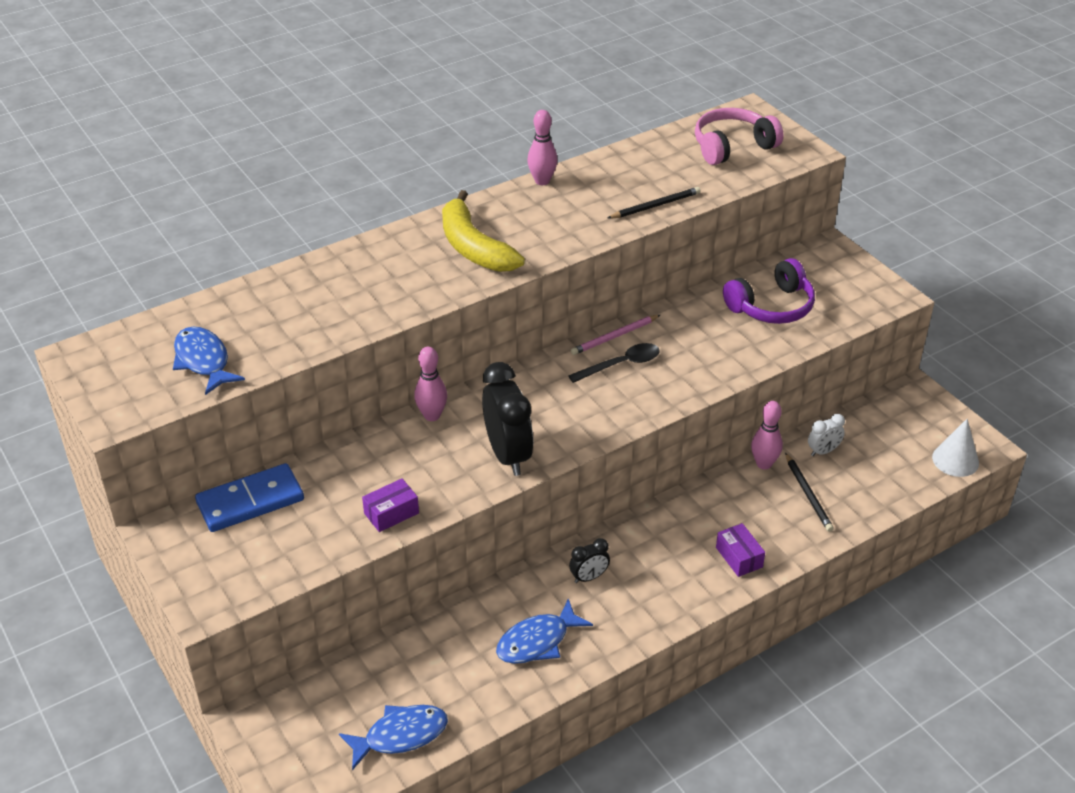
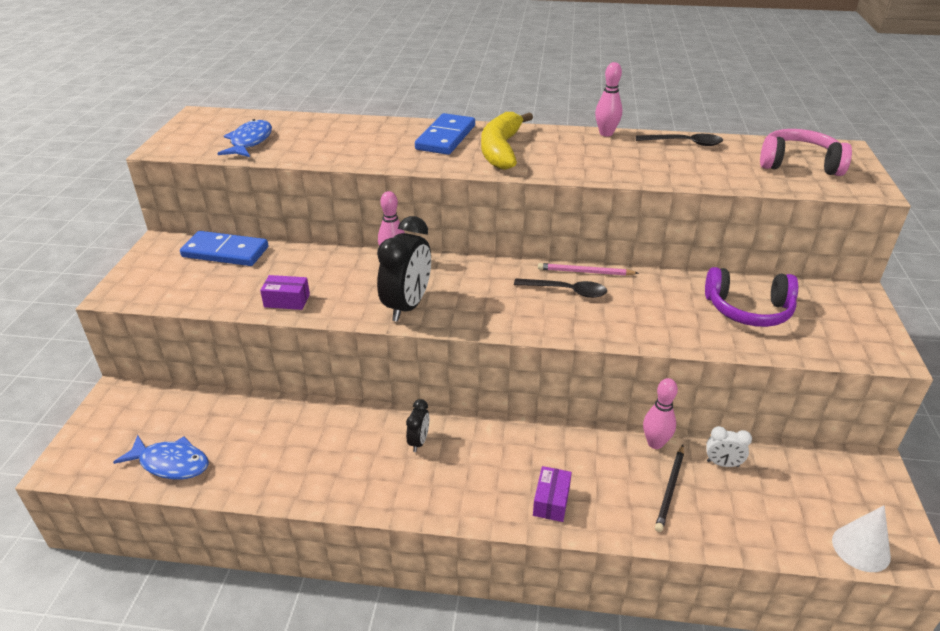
camera: 40 degrees right, 5 degrees down
(401, 257) = (445, 137): none -> blue domino
(537, 641) = (329, 462): blue fish -> none
(589, 577) = (419, 442): black clock -> black clock turned 90 degrees counterclockwise
(621, 162) = (684, 143): none -> black spoon
(655, 205) = (677, 175): black pencil -> none

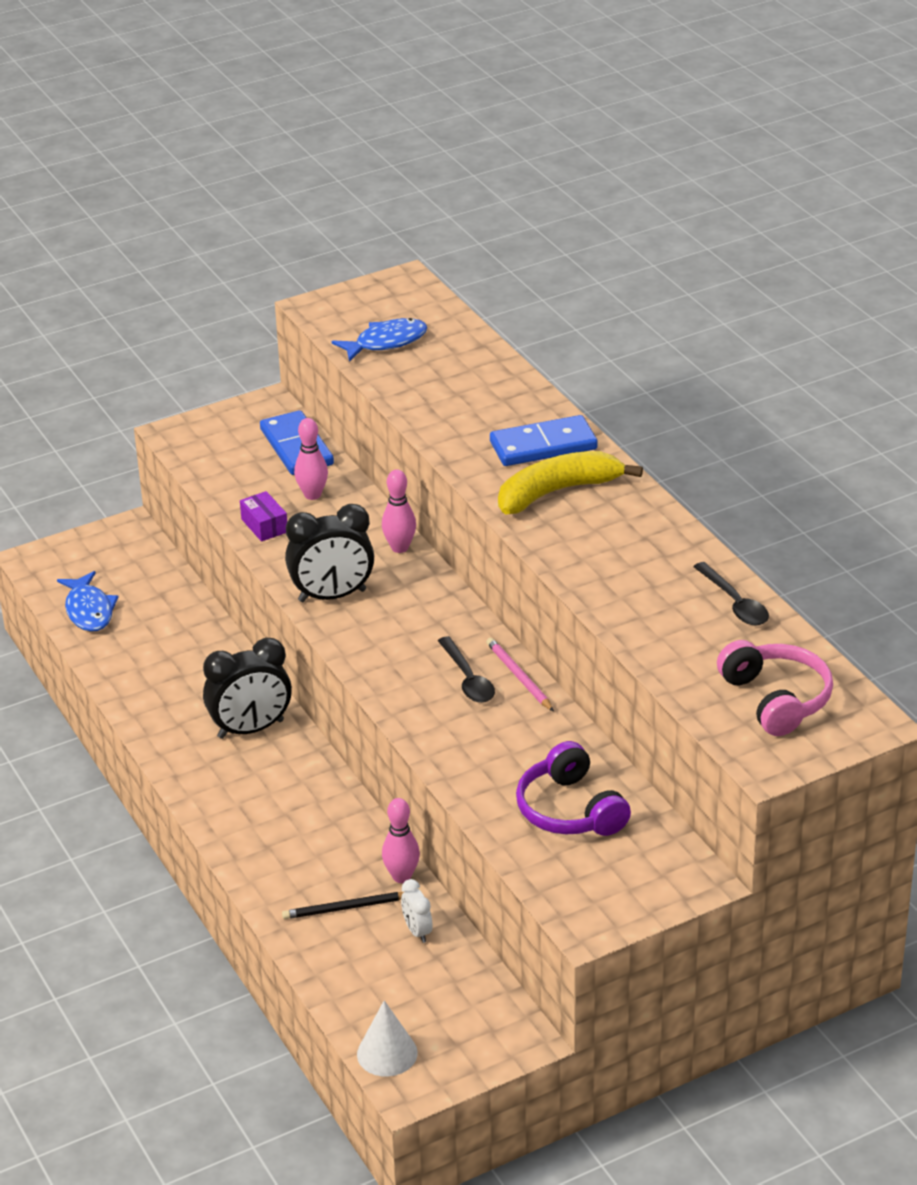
camera: 55 degrees right, 0 degrees up
(419, 442) = (250, 729): black clock -> black clock, size x2.01
(551, 501) = (257, 840): purple box -> none
(606, 133) = (691, 541): pink bowling pin -> pink bowling pin (312, 495)

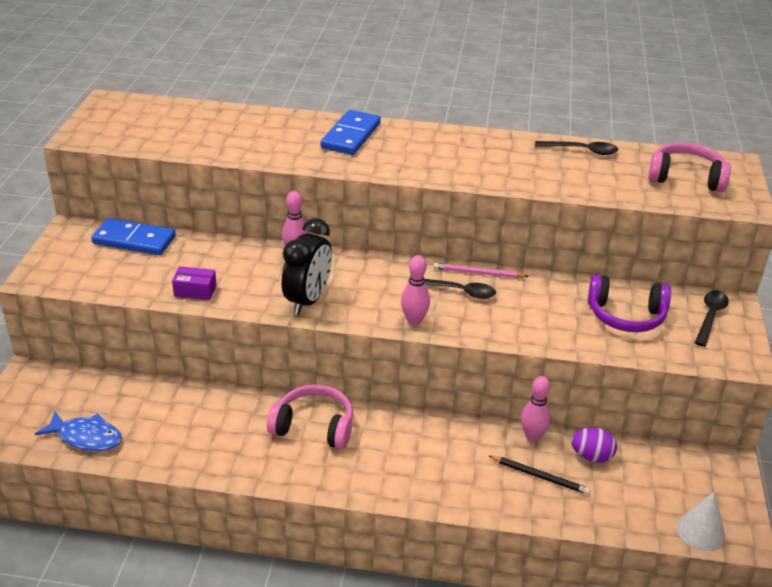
camera: 55 degrees left, 0 degrees up
(250, 729) = (314, 426): black clock -> pink headphones
(312, 495) = (193, 258): pink bowling pin -> pink bowling pin (414, 320)
(345, 908) = (540, 476): black pencil -> black pencil turned 90 degrees counterclockwise
(386, 342) = (161, 133): blue fish -> none
(417, 931) = (591, 456): white clock -> purple egg
(558, 492) = (403, 151): yellow banana -> none
(647, 872) = (710, 317): none -> black spoon

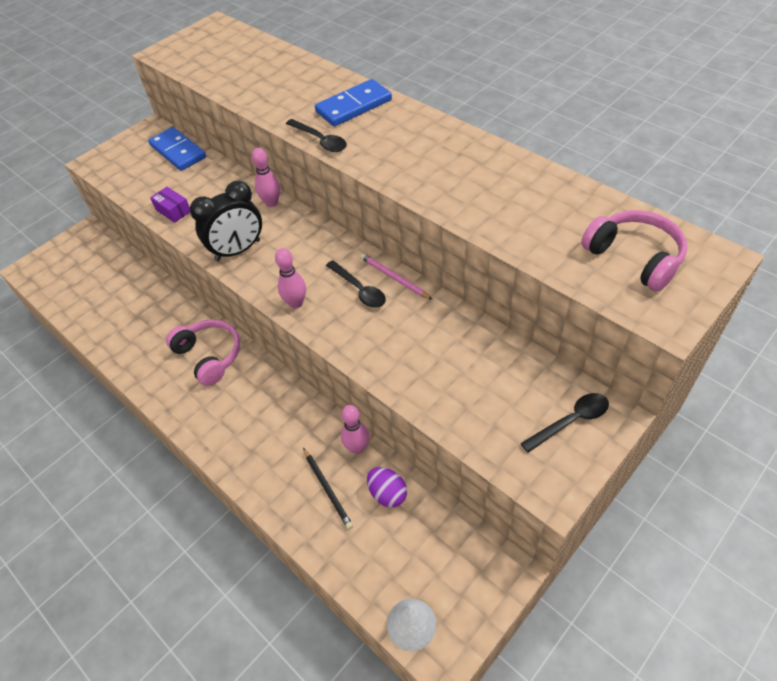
camera: 40 degrees right, 15 degrees up
(86, 437) = (73, 296): blue fish -> none
(581, 150) = (552, 186): black spoon -> black spoon (320, 140)
(626, 316) = (484, 380): purple headphones -> none

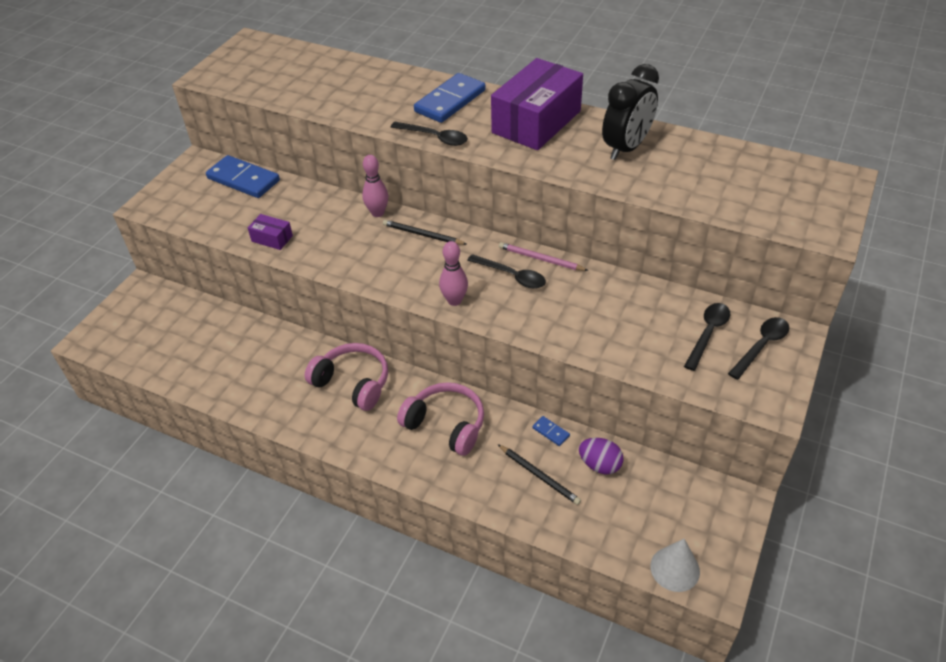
camera: 20 degrees left, 5 degrees down
(238, 250) = (366, 264): black clock -> black clock (626, 148)
(300, 232) = (422, 235): none -> black pencil
(357, 448) = (551, 432): pink bowling pin -> blue domino
(423, 140) = (536, 122): none -> purple box
(521, 394) = (708, 334): none -> black spoon
(634, 257) = (777, 190): pink headphones -> pink headphones (446, 425)

